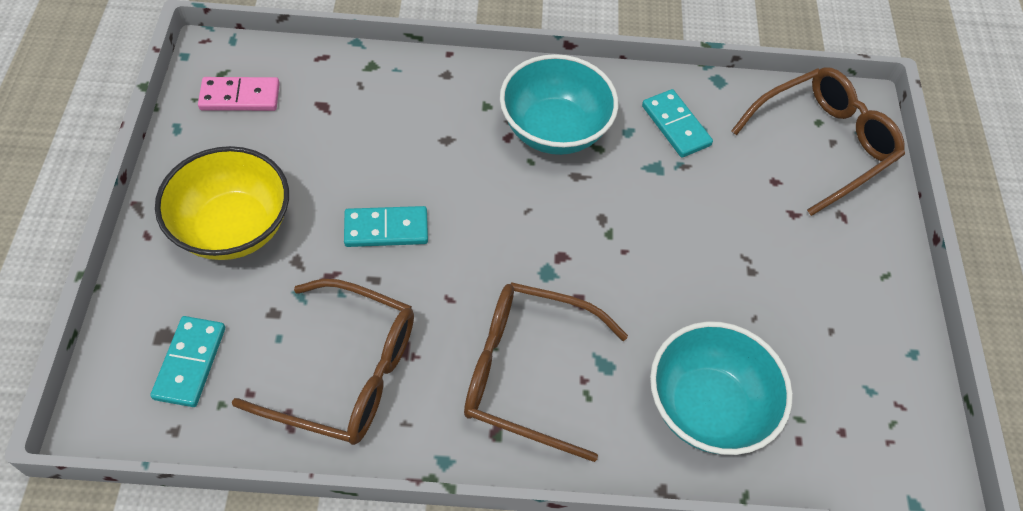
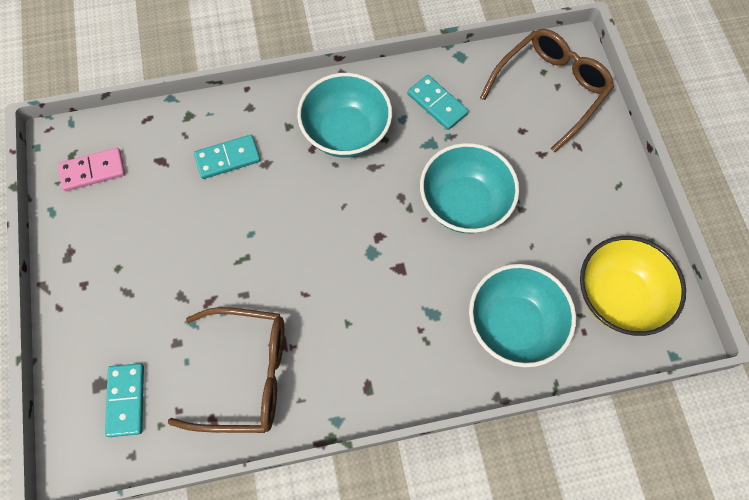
camera: 10 degrees left, 10 degrees up
(233, 228) = (123, 283): yellow bowl -> yellow bowl (618, 297)
(386, 229) = (241, 251): turquoise domino -> turquoise domino (228, 158)
(527, 373) = (378, 336): brown glasses -> none
(680, 246) = (464, 203): none -> turquoise bowl

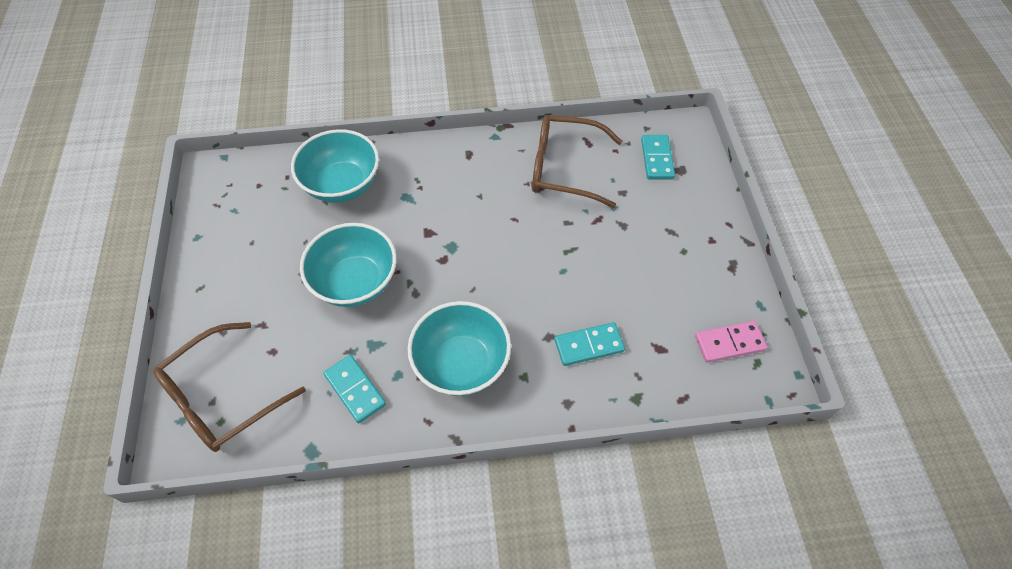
camera: 175 degrees left, 10 degrees down
(618, 297) = (247, 198): yellow bowl -> none

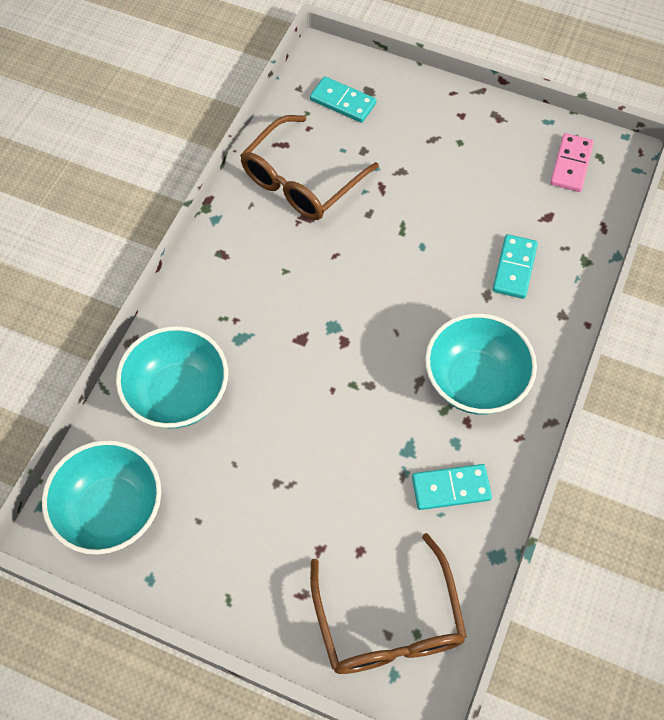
camera: 60 degrees left, 5 degrees up
(355, 282) = (321, 435): turquoise bowl -> turquoise bowl (111, 510)

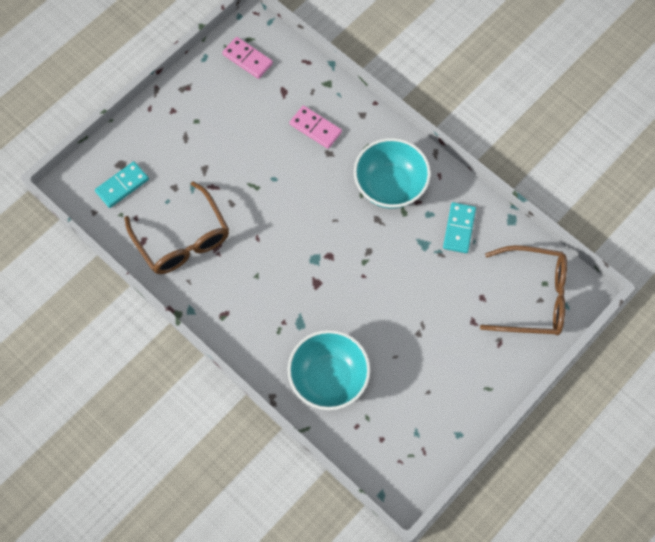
camera: 70 degrees left, 5 degrees up
(111, 510) = (401, 447): turquoise bowl -> none
(514, 268) = (315, 128): turquoise domino -> pink domino

